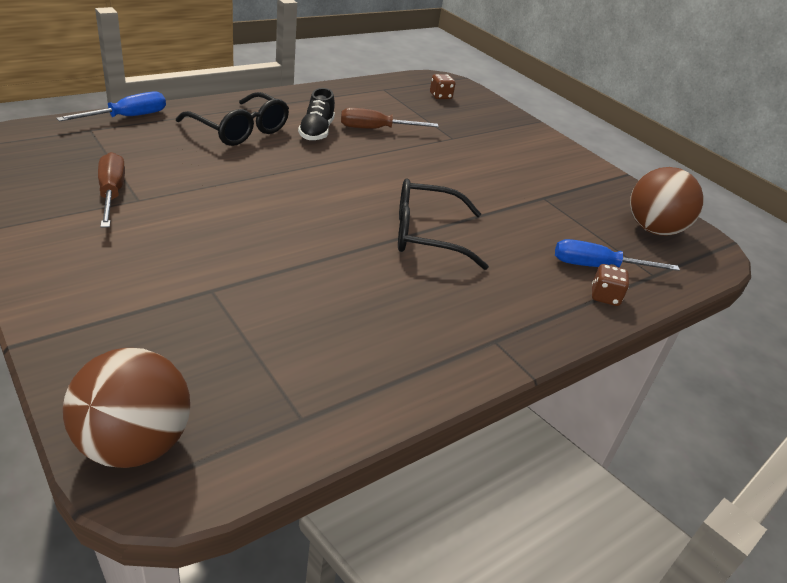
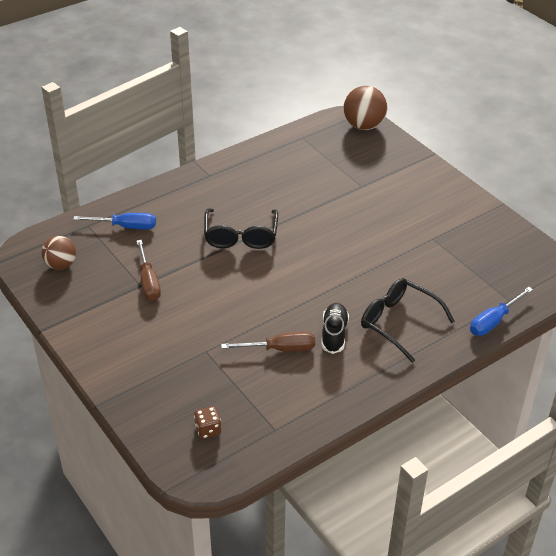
camera: 175 degrees left, 5 degrees up
(111, 193) = (451, 240): brown screwdriver -> brown screwdriver (148, 282)
(426, 235) = (241, 236): black glasses -> black glasses turned 90 degrees clockwise
(605, 296) = (132, 206): brown dice -> none
(653, 229) = (61, 265): brown ball -> brown ball, size x0.66

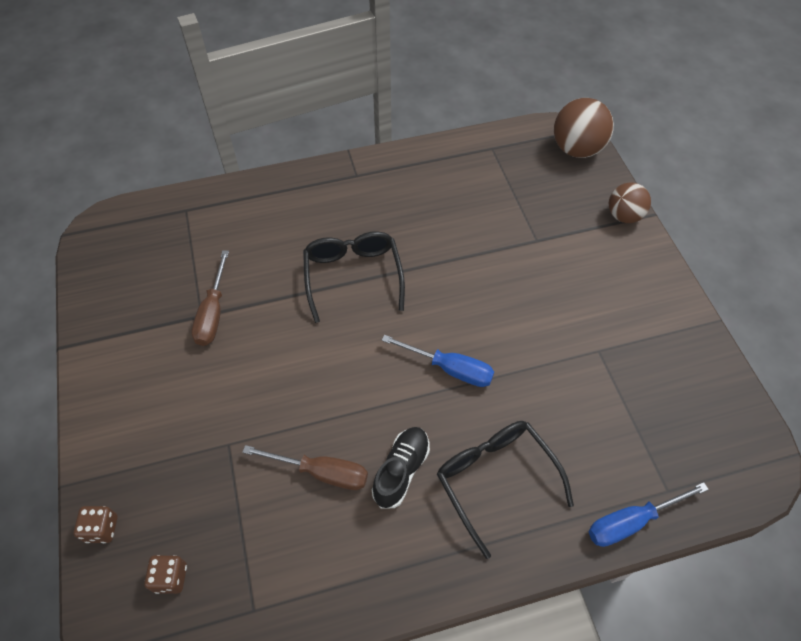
camera: 20 degrees right, 15 degrees up
(61, 265) = (129, 258): brown ball -> brown ball (624, 216)
(126, 227) = (226, 223): blue screwdriver -> blue screwdriver (450, 368)
(142, 419) = (102, 529): none -> brown dice
(241, 236) = (353, 276): black glasses -> black glasses turned 150 degrees clockwise

